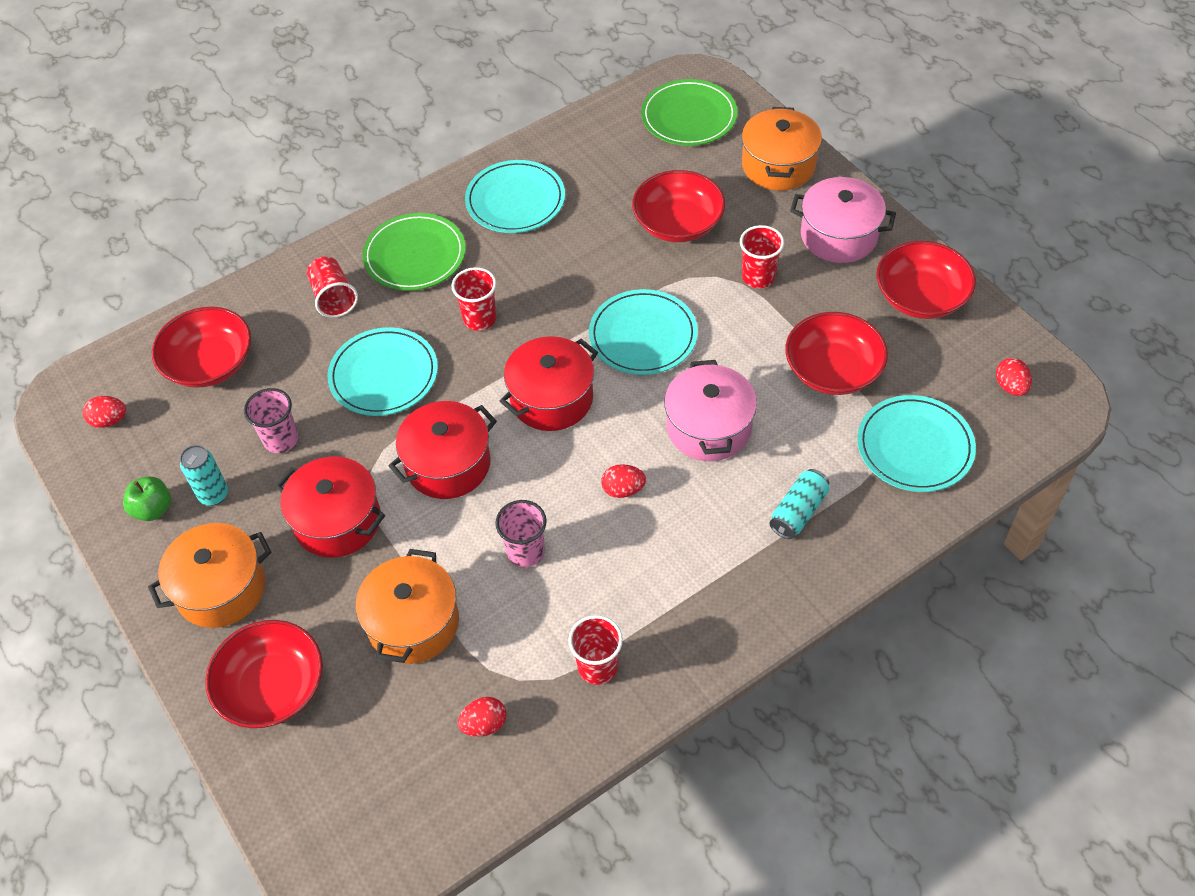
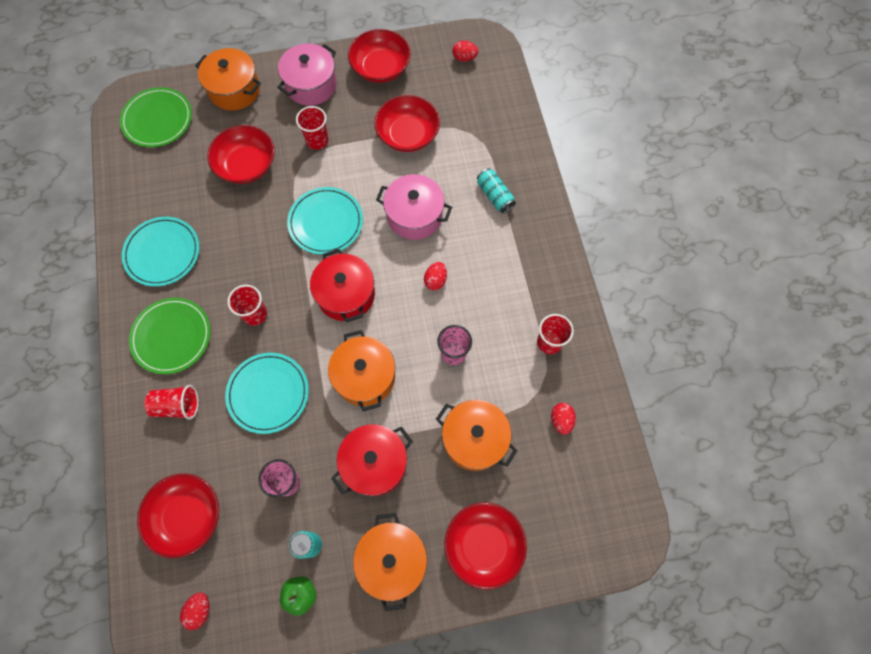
camera: 70 degrees left, 15 degrees up
(448, 464) = (365, 376): red pot -> orange pot
(915, 446) = (480, 120): turquoise plate -> none

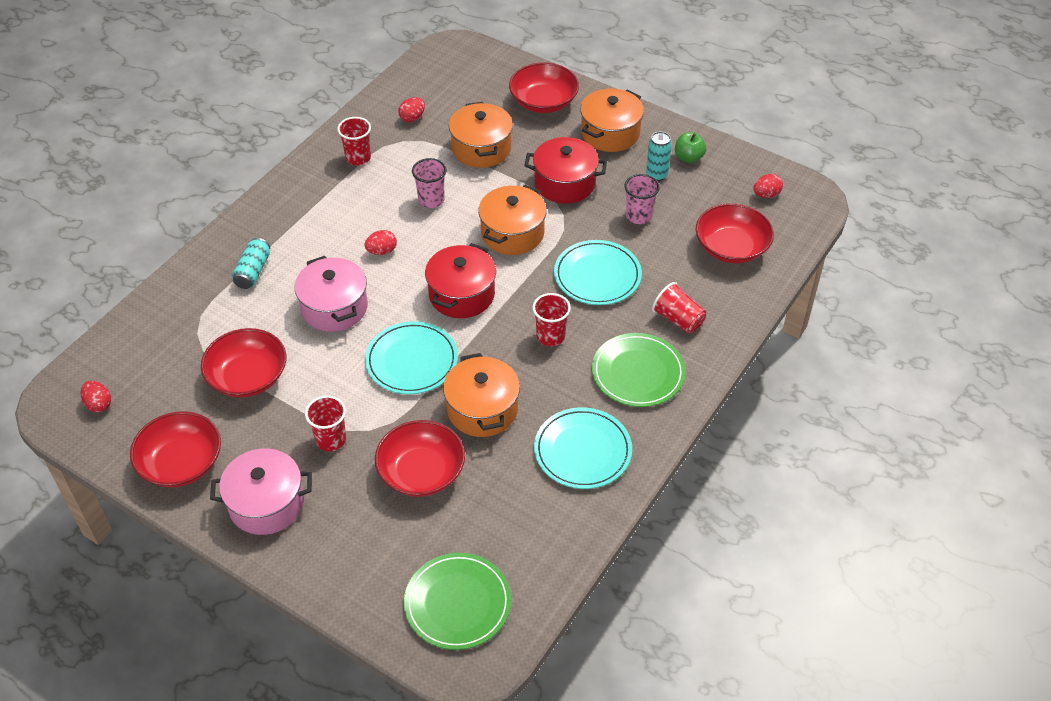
camera: 135 degrees left, 20 degrees down
(234, 90) = (344, 568): orange pot -> orange pot (482, 409)

